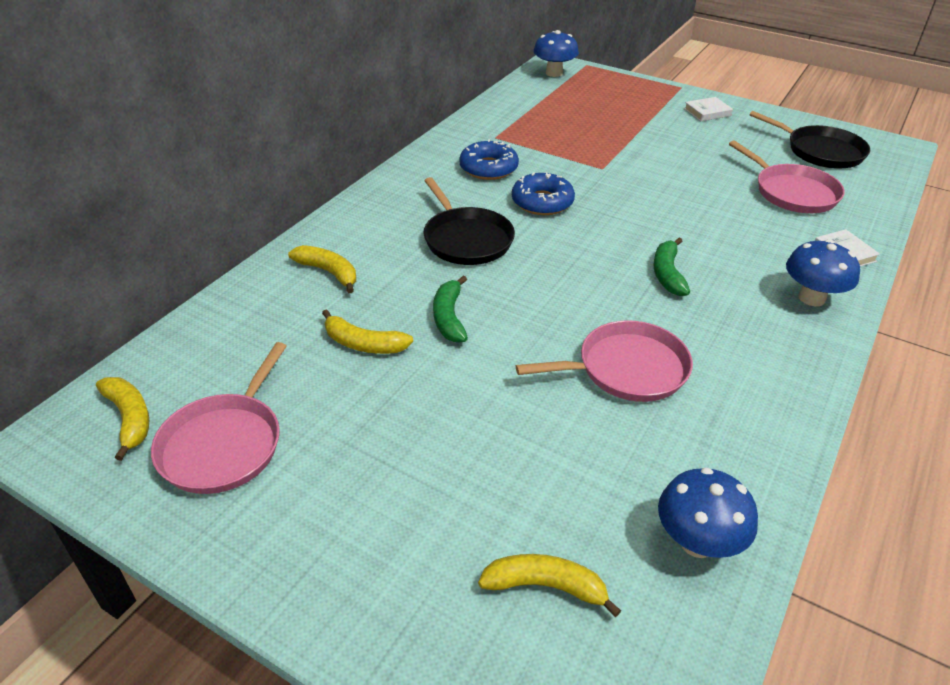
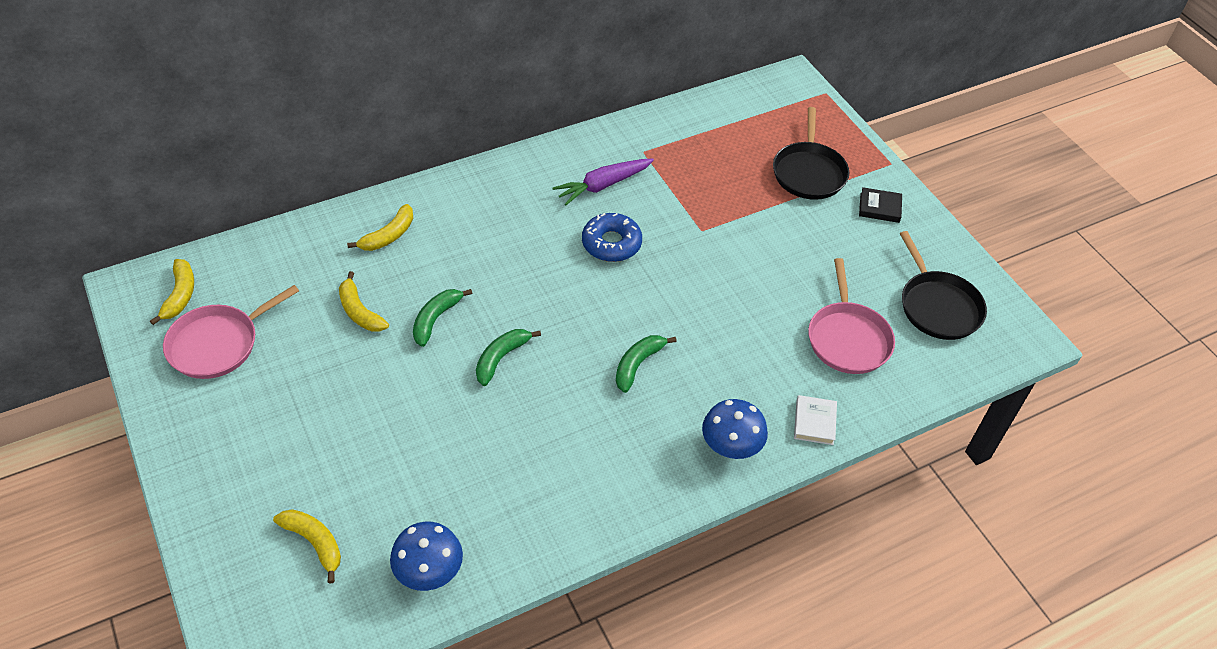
camera: 30 degrees right, 10 degrees up
(329, 272) = (389, 236): yellow banana -> yellow banana turned 60 degrees clockwise
(466, 239) = (514, 252): black pan -> black pan (809, 172)
(488, 168) = (603, 185): blue donut -> purple carrot
(546, 321) = (501, 358): none -> green banana
(554, 73) = (780, 92): blue mushroom -> none
(626, 369) = (516, 428): pink pan -> none
(707, 112) = (879, 207): white book -> black book

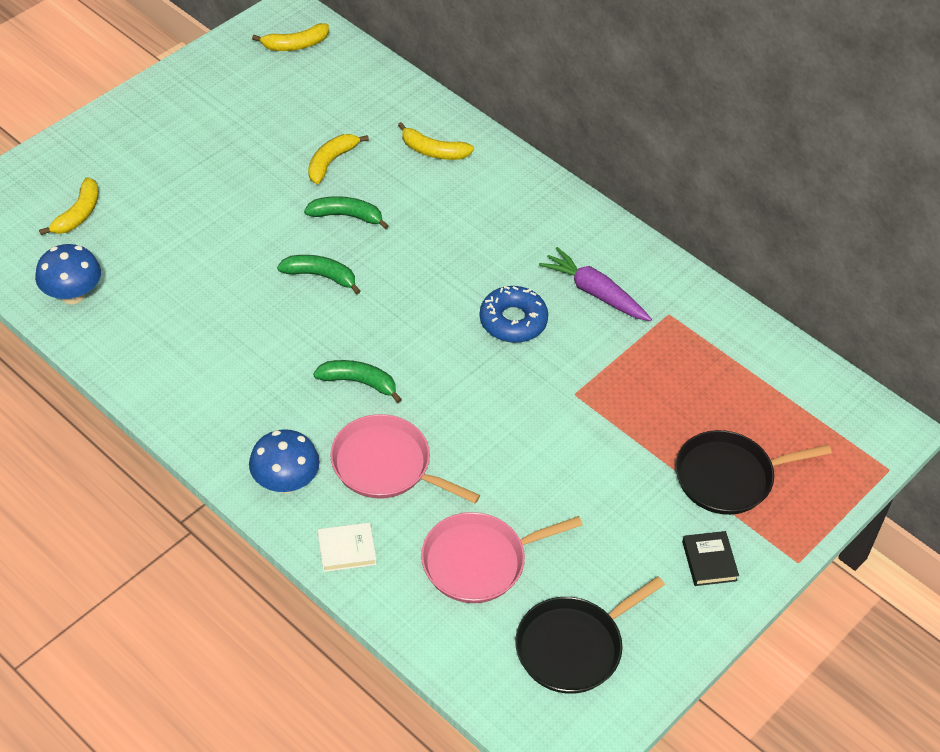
camera: 70 degrees right, 0 degrees up
(218, 344) = (254, 86): pink pan -> pink pan (386, 465)

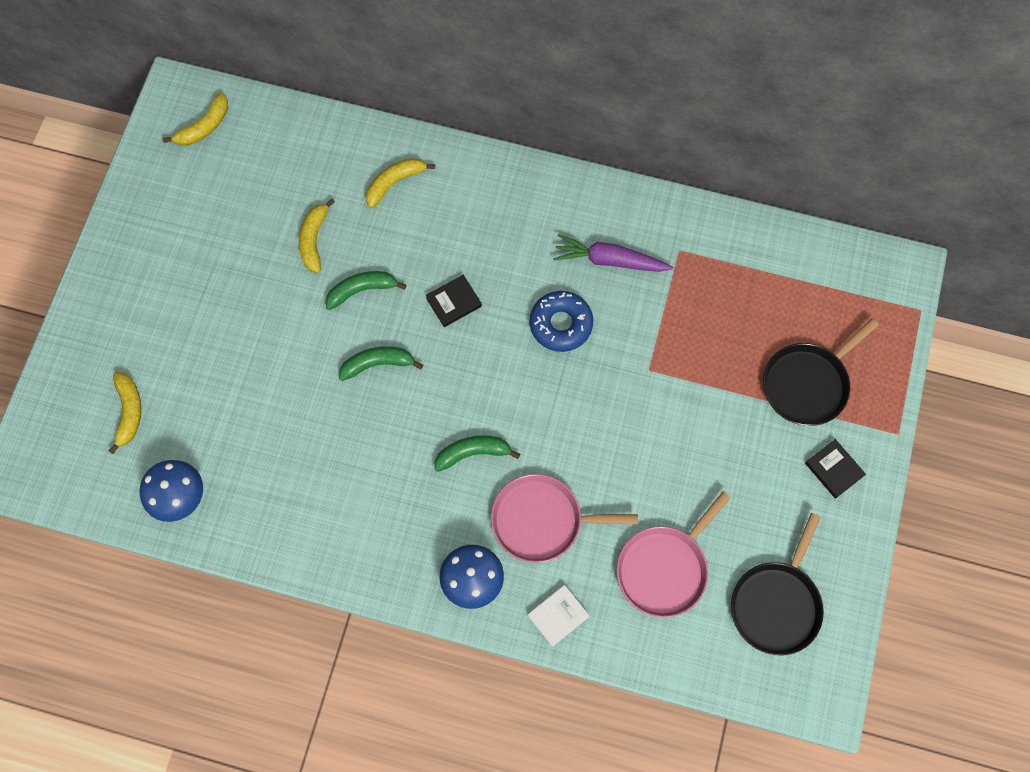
camera: 25 degrees left, 20 degrees up
(424, 261) = (453, 302): none -> black book
(433, 151) = (394, 182): yellow banana -> yellow banana turned 150 degrees clockwise

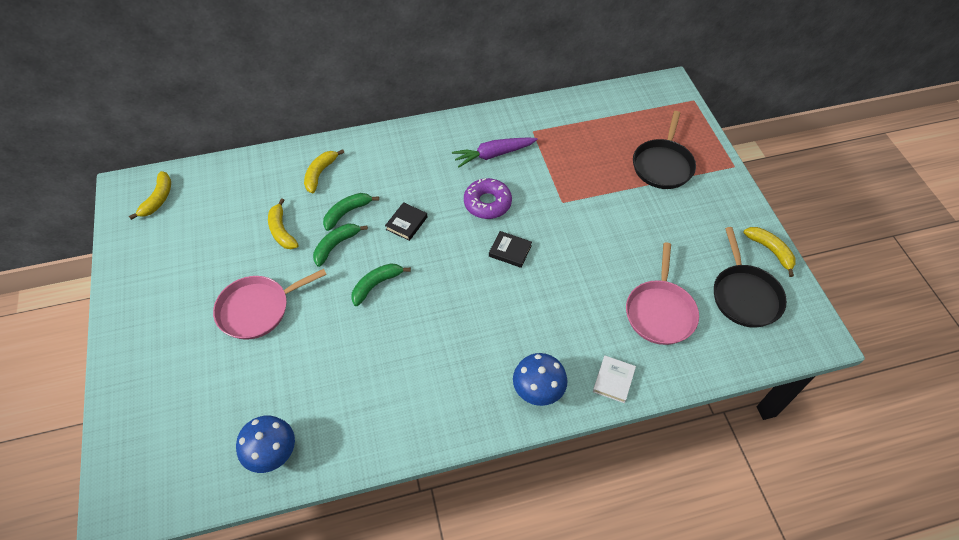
camera: 30 degrees left, 15 degrees down
(129, 412) = (195, 412): yellow banana -> yellow banana (770, 251)
(473, 453) = (481, 307): green banana -> green banana (347, 212)
(542, 520) = (558, 325): pink pan -> pink pan (258, 309)
(561, 324) = (487, 203): blue donut -> purple donut
(834, 469) = (715, 202): black book -> black book (510, 251)

